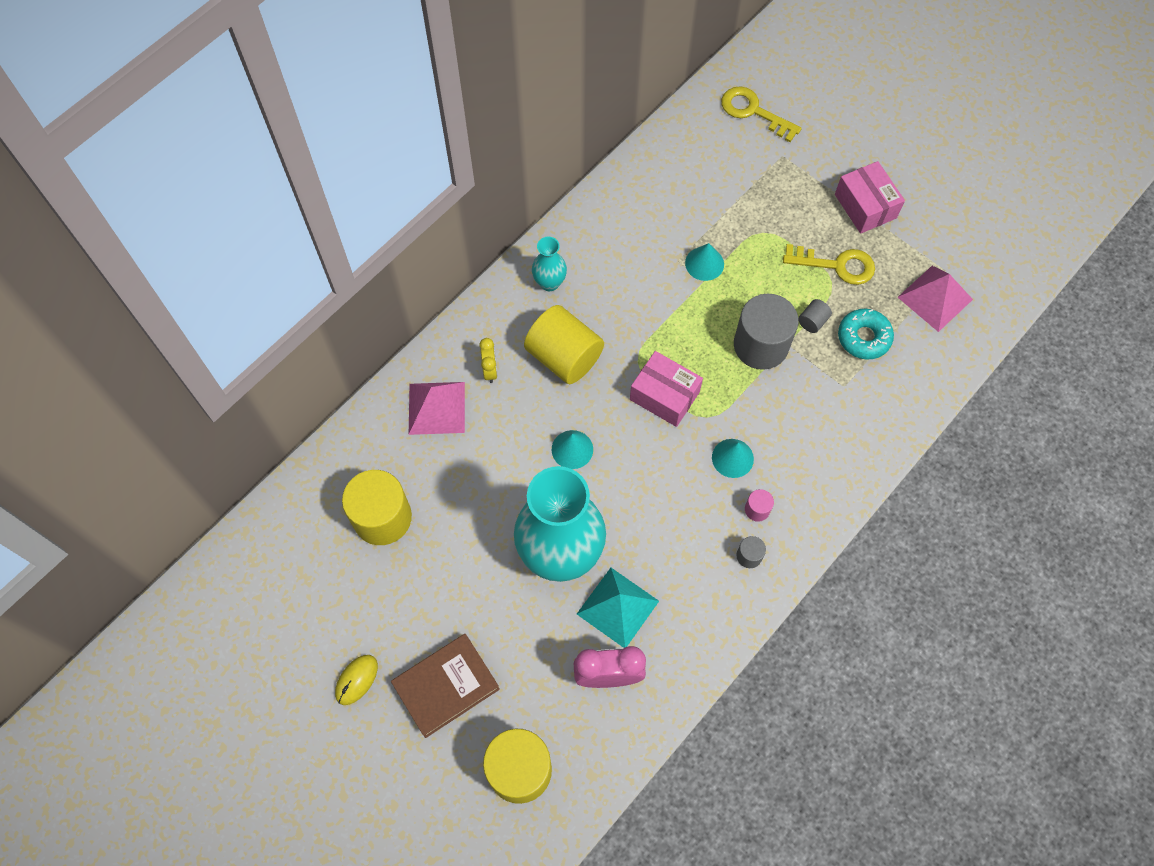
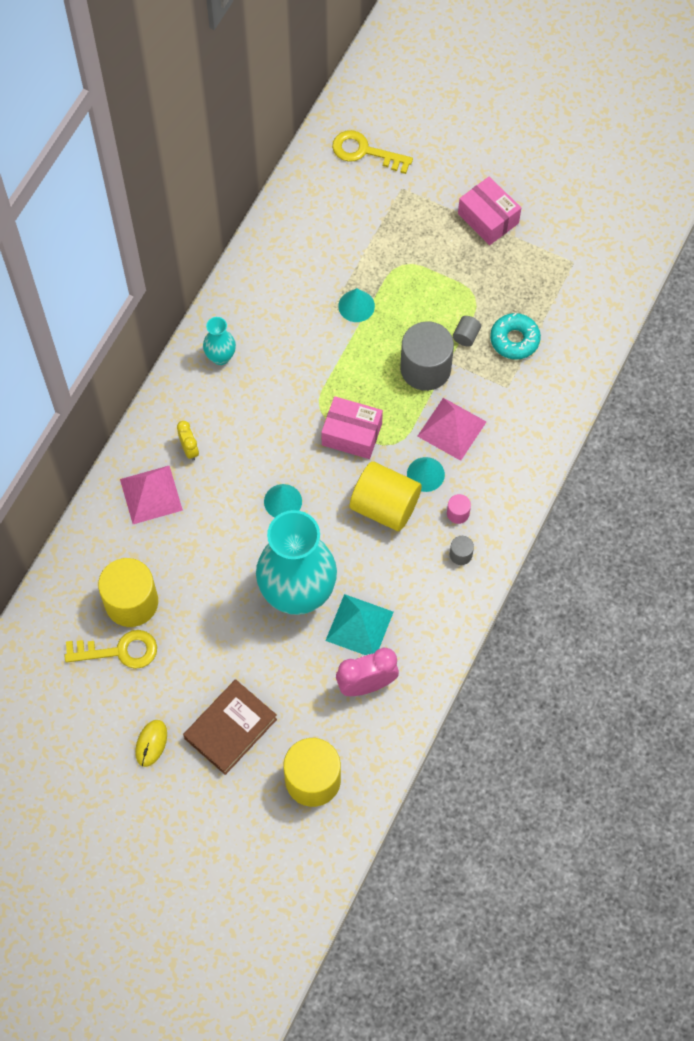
camera: 15 degrees left, 0 degrees up
(564, 357) = (252, 421): yellow cylinder -> yellow cylinder (385, 506)
(836, 265) = (475, 279): yellow key -> yellow key (119, 651)
(935, 298) = (569, 289): pink pyramid -> pink pyramid (451, 428)

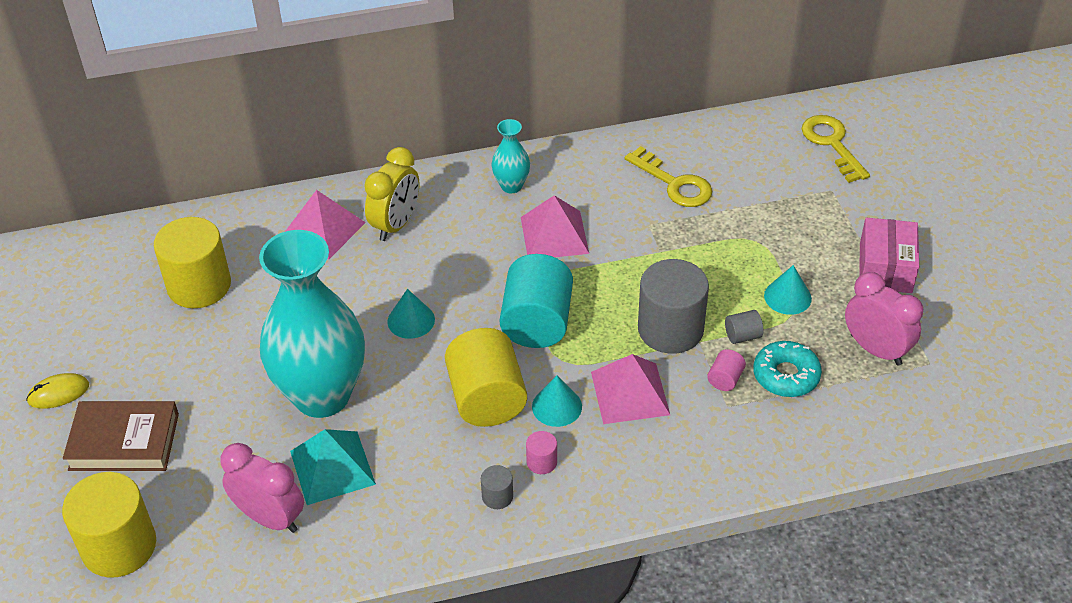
camera: 50 degrees right, 20 degrees down
(119, 651) = (140, 309): yellow key -> yellow key (674, 183)
(189, 449) = (396, 225): yellow clock -> yellow clock, size x1.75
(288, 367) = (554, 235): none -> pink pyramid
(352, 434) = (537, 322): pink box -> turquoise cylinder
(356, 306) = (673, 238): turquoise cone -> turquoise cone (787, 297)
(488, 372) = (725, 379): none -> pink cylinder
(539, 279) = (876, 349): none -> pink clock

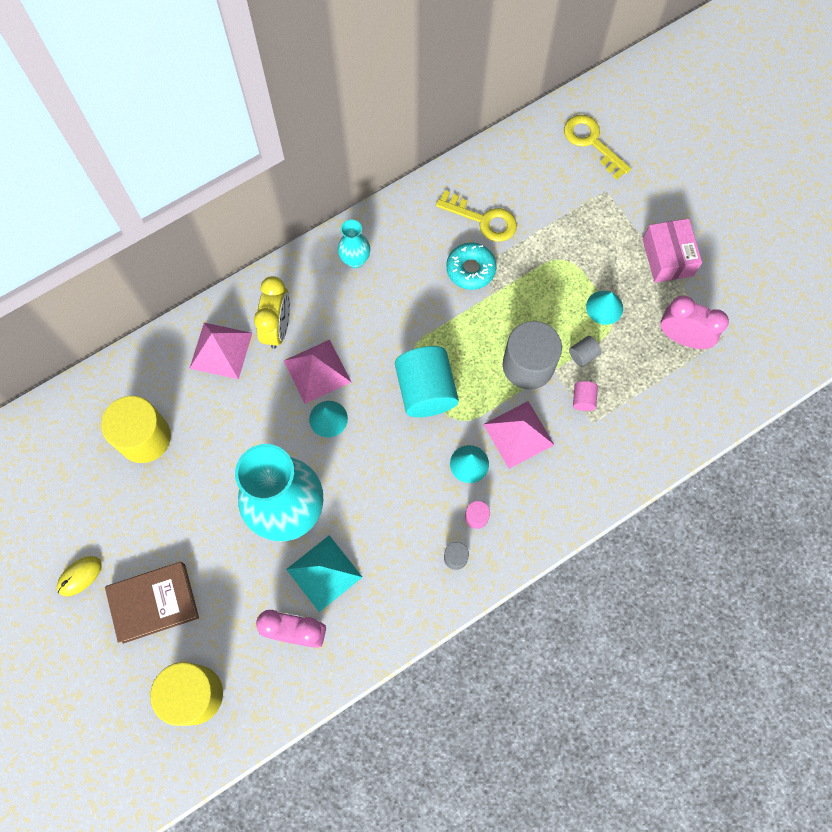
camera: 20 degrees left, 25 degrees up
(486, 398) = (414, 473): yellow cylinder -> none
(554, 235) = (408, 300): pink pyramid -> pink pyramid (317, 371)
(786, 375) = (625, 382): turquoise donut -> turquoise donut (470, 269)

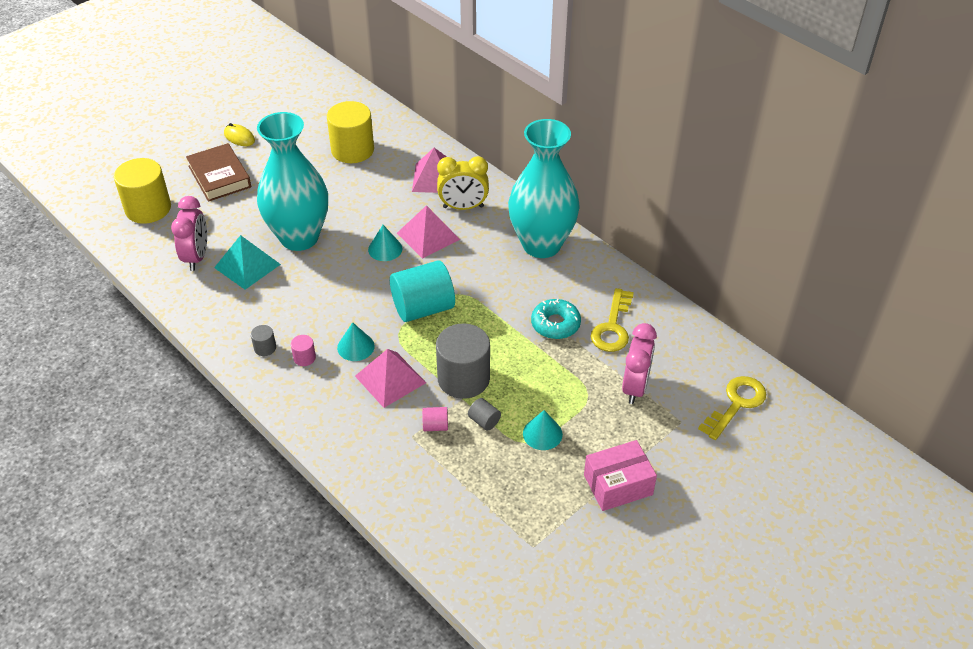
camera: 80 degrees right, 25 degrees down
(355, 260) = (541, 244): turquoise vase -> turquoise vase, size x2.30
(682, 337) = (524, 506): pink clock -> pink clock (635, 387)

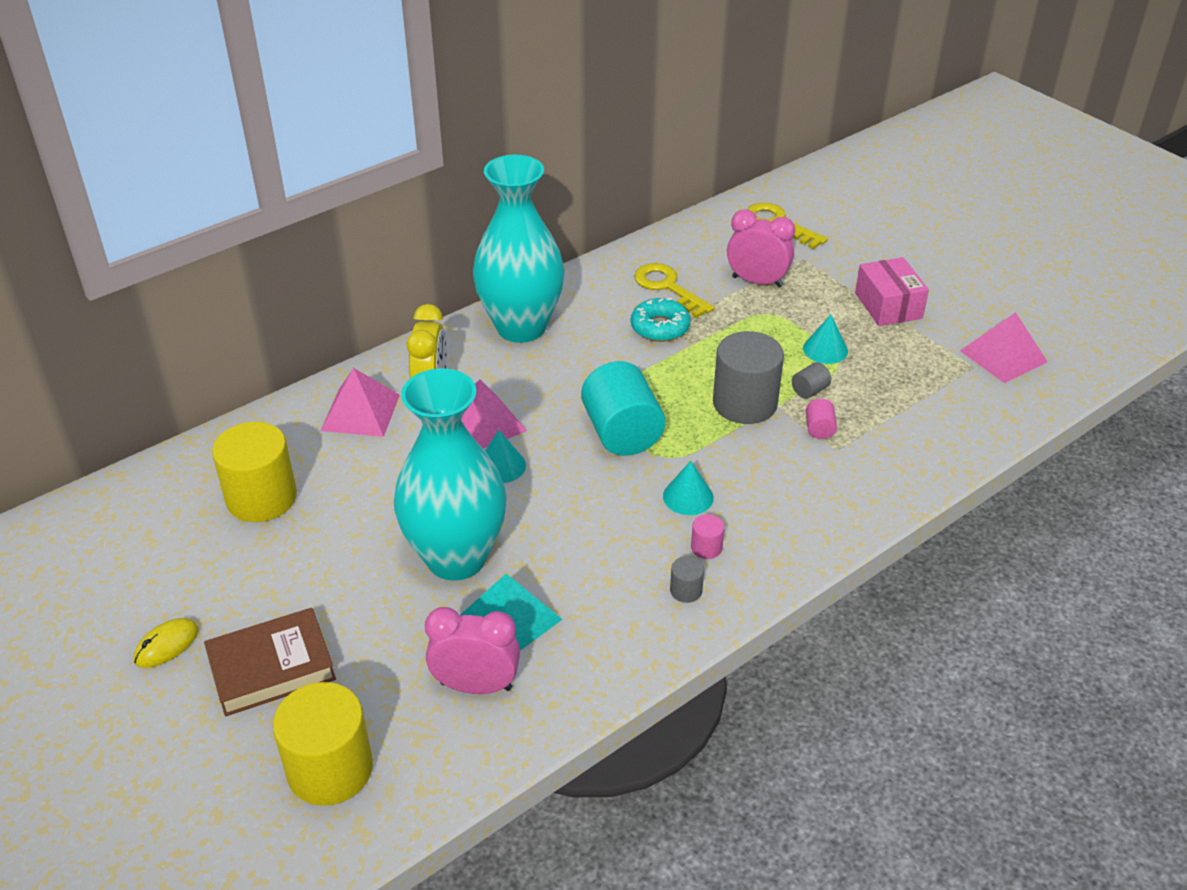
camera: 85 degrees left, 5 degrees down
(390, 379) = (745, 465): pink pyramid -> pink pyramid (1003, 356)
(612, 327) = (667, 287): yellow key -> yellow key turned 150 degrees counterclockwise

